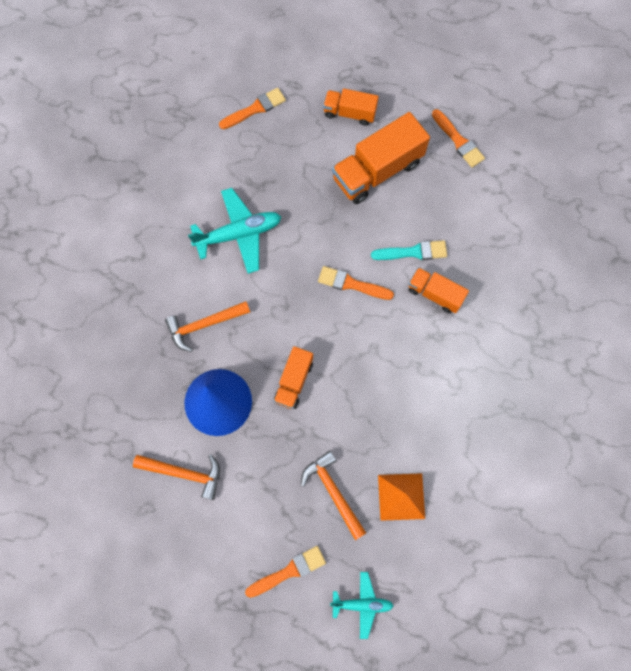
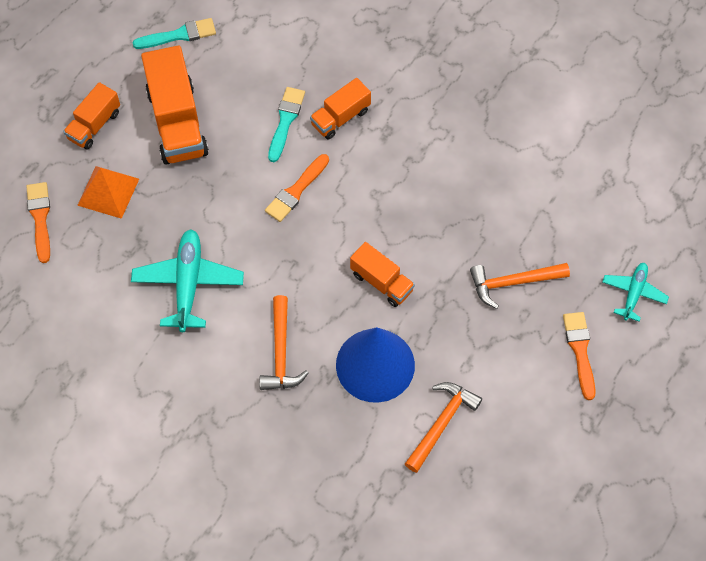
camera: 70 degrees left, 10 degrees down
(401, 496) = (539, 222): orange pyramid -> orange pyramid (108, 192)
(458, 141) = (179, 35): orange brush -> turquoise brush

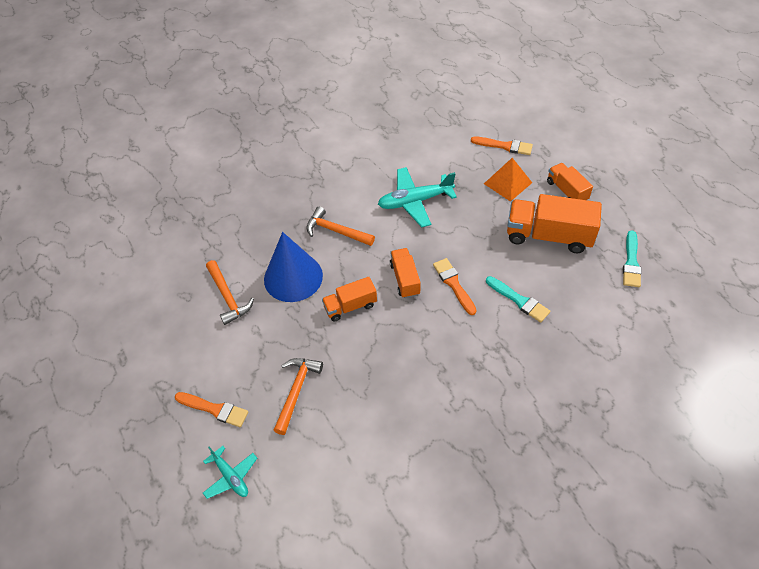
camera: 120 degrees right, 10 degrees down
(188, 283) = (415, 201): turquoise plane -> turquoise plane turned 135 degrees clockwise
(340, 117) = (505, 338): orange truck -> orange truck (405, 279)

